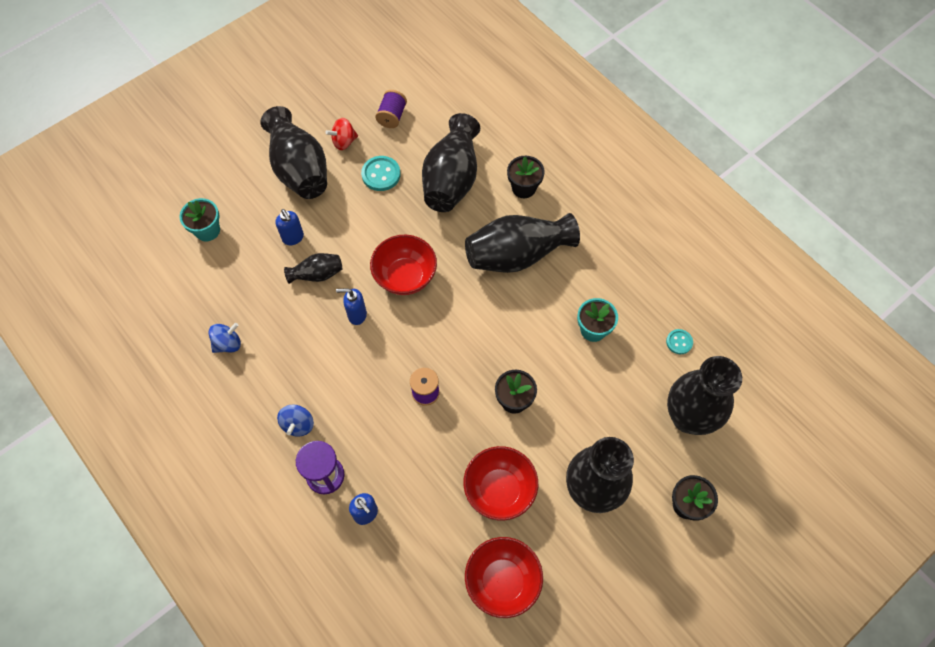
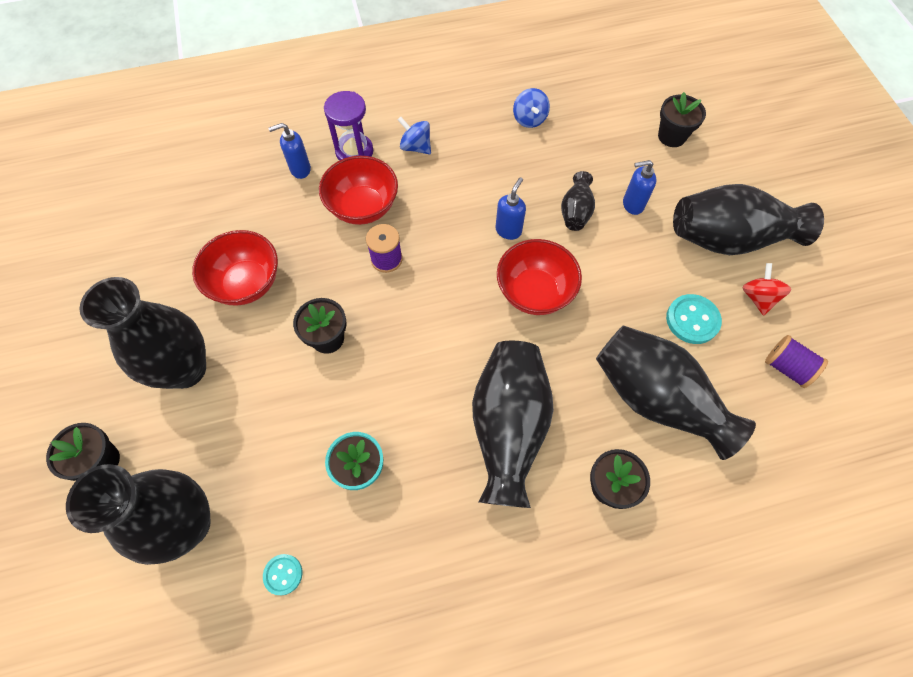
camera: 115 degrees right, 0 degrees up
(207, 230) = (671, 136): turquoise flower pot -> black flower pot
(502, 581) = (166, 249): red bowl -> red bowl (363, 207)

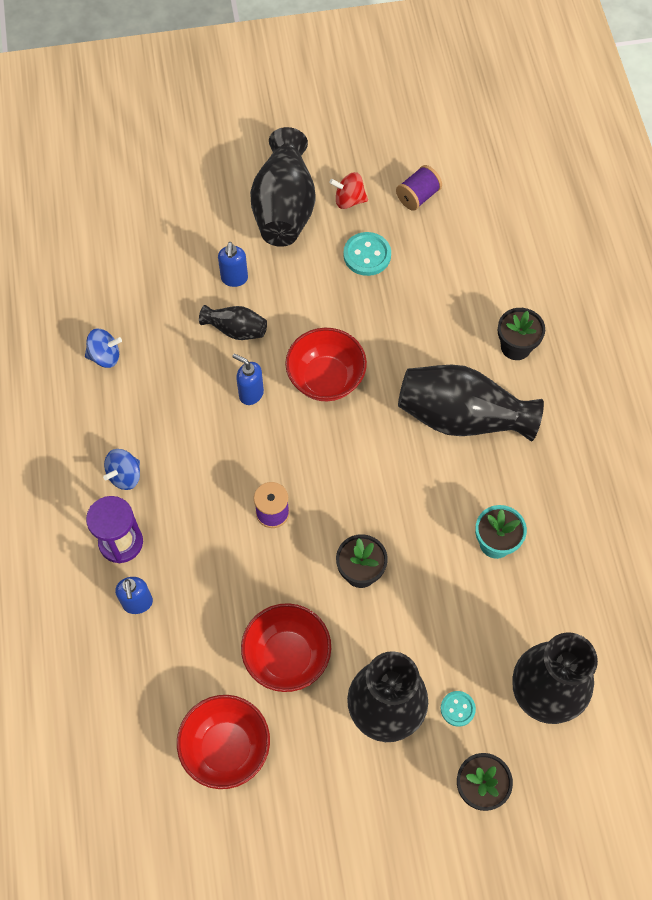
camera: 85 degrees left, 0 degrees up
(283, 574) = (585, 608): turquoise button -> turquoise button (457, 709)
(363, 207) = (202, 534): red bowl -> red bowl (226, 748)
(656, 399) = (441, 298): black vase -> none
(671, 136) = (153, 228): black flower pot -> none

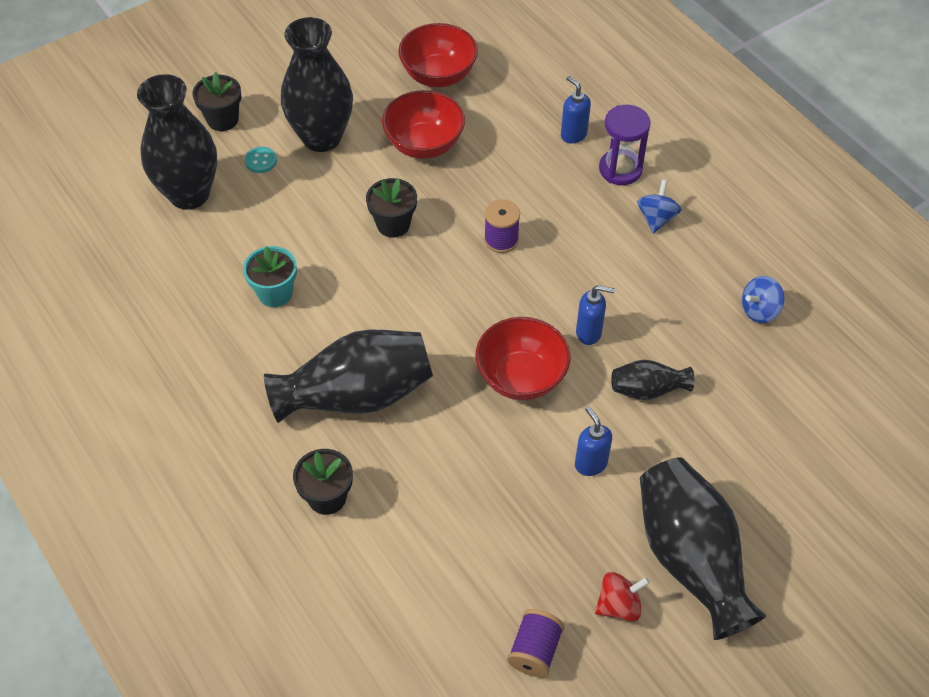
camera: 155 degrees right, 10 degrees down
(234, 279) = (688, 445): blue soap dispenser -> blue soap dispenser (590, 463)
(367, 255) = (555, 539): turquoise button -> none

